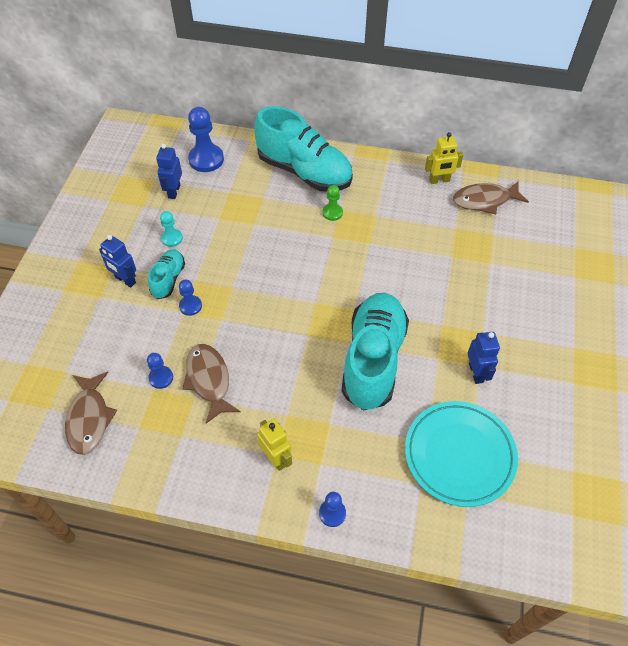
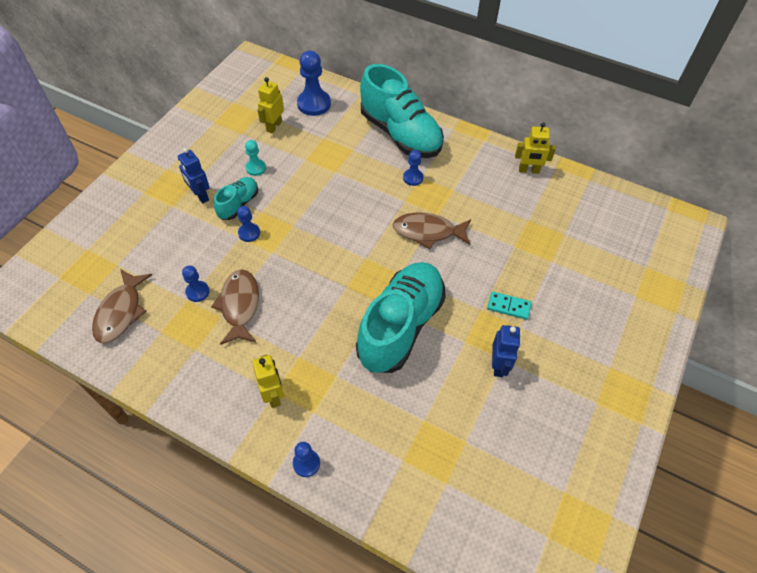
camera: 15 degrees right, 0 degrees up
(174, 191) = (274, 126): blue robot -> yellow robot
(332, 213) = (413, 178): green pawn -> blue pawn
(459, 455) = (452, 442): turquoise plate -> none
(466, 315) = (508, 306): none -> turquoise domino
(485, 200) = (568, 200): brown fish -> brown fish (428, 232)

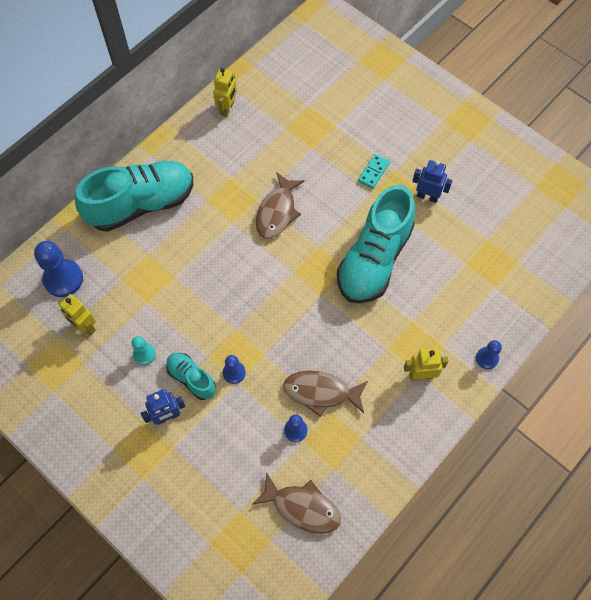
camera: 75 degrees left, 10 degrees up
(401, 326) = (374, 259): turquoise shoe -> turquoise shoe turned 105 degrees counterclockwise
(413, 178) = (206, 208): blue pawn -> none

